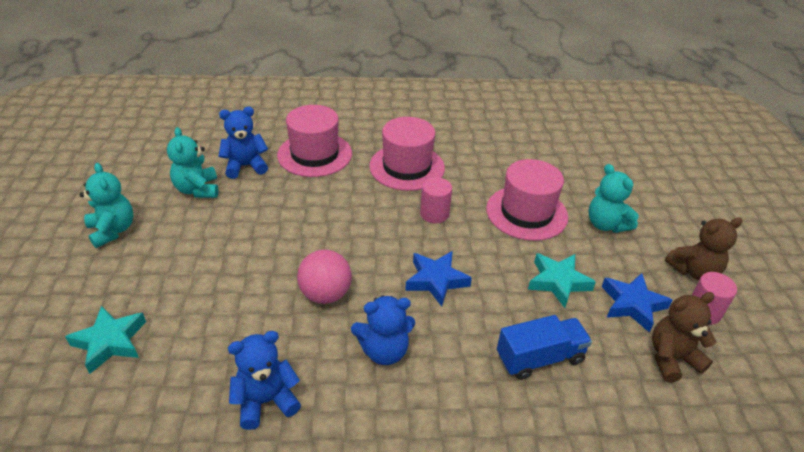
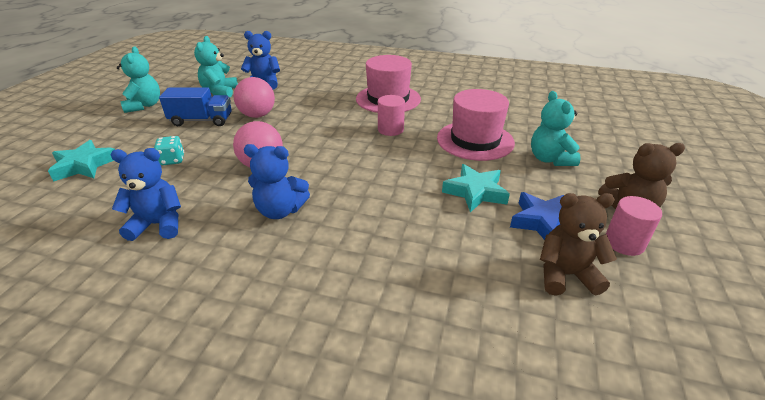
camera: 20 degrees right, 5 degrees down
(216, 309) = (172, 160): none -> turquoise dice
(271, 220) = (257, 115): none -> pink ball
(314, 154) = (320, 83): pink hat -> none
(436, 280) = (361, 172): blue star -> none
(539, 358) = (420, 245): blue truck -> blue truck (201, 120)

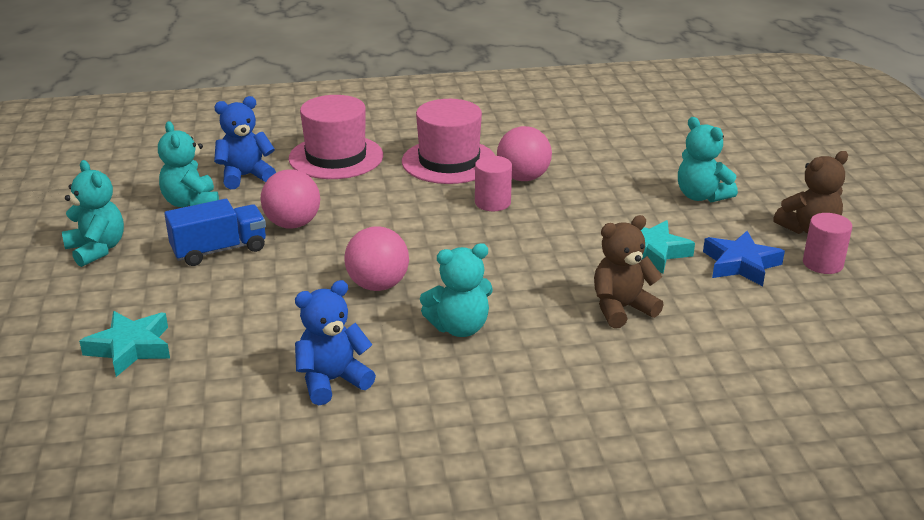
camera: 25 degrees left, 5 degrees down
(172, 160) = (249, 309): turquoise dice -> none
(280, 210) = (459, 327): blue teddy bear -> turquoise teddy bear
(426, 118) = (523, 178): none -> pink ball
(475, 140) = (604, 193): pink hat -> pink hat (336, 157)
(566, 275) = (791, 306): brown teddy bear -> brown teddy bear (621, 309)

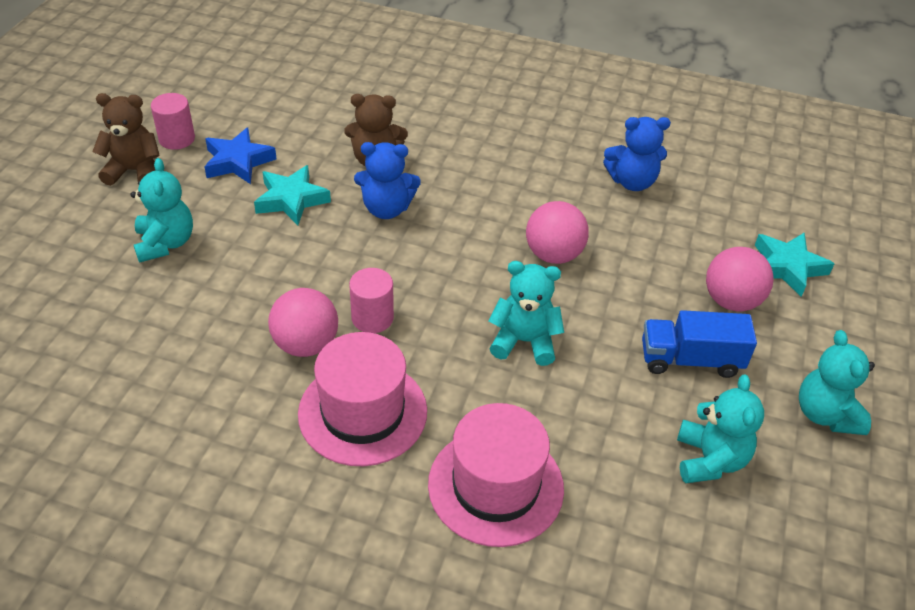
camera: 155 degrees left, 15 degrees up
(245, 176) = (629, 492): blue teddy bear -> blue teddy bear (386, 209)
(293, 224) = (601, 370): pink ball -> pink ball (731, 301)
(459, 327) = (512, 189): turquoise teddy bear -> turquoise teddy bear (524, 341)

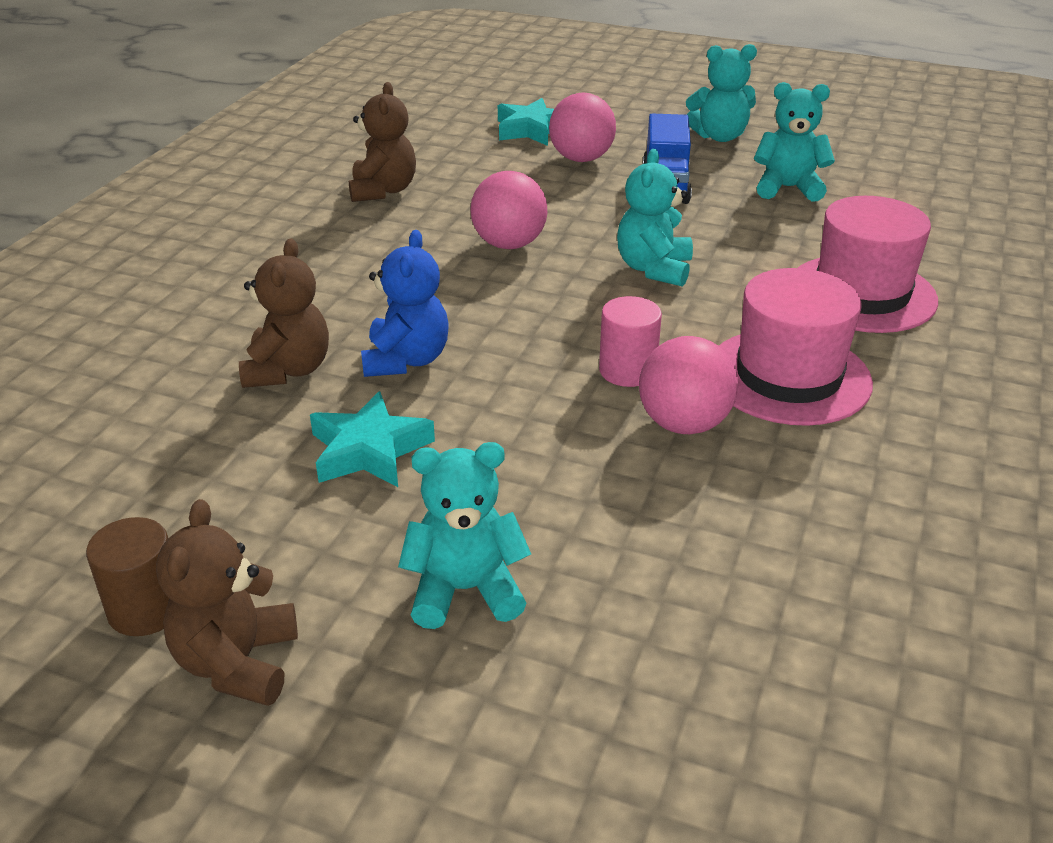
camera: 85 degrees left, 10 degrees down
(177, 139) = (146, 609): pink cylinder -> brown cylinder
(238, 161) = (249, 517): blue star -> none
(632, 181) = (383, 191): blue teddy bear -> brown teddy bear

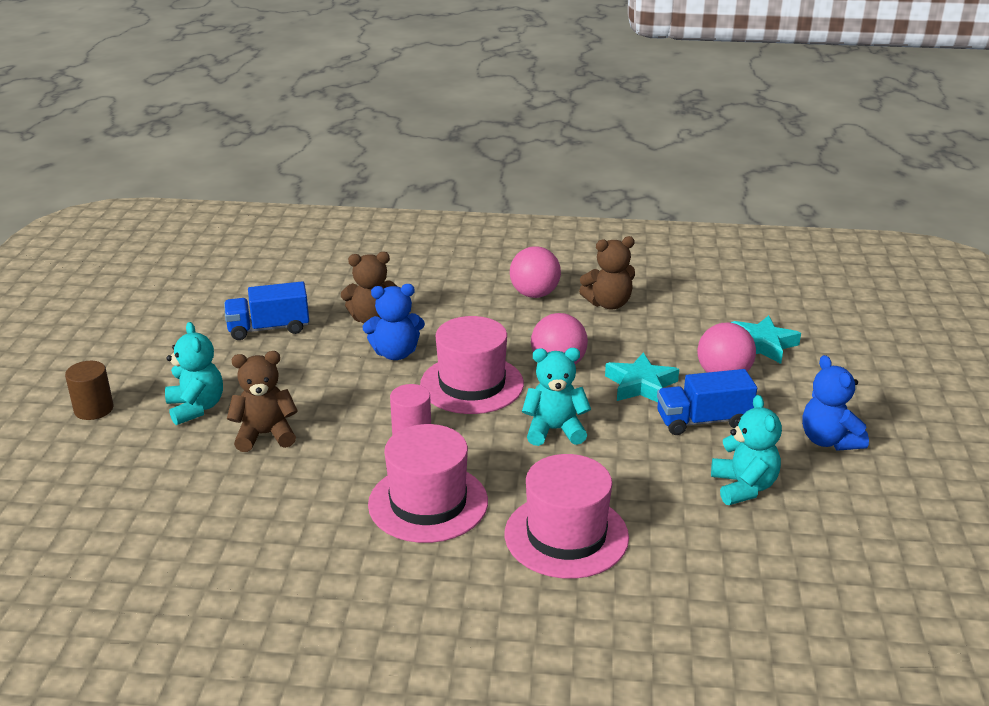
camera: 75 degrees right, 5 degrees down
(146, 609) = (177, 329): brown cylinder -> brown cylinder (94, 409)
(236, 483) = (269, 328): none -> blue truck
(237, 663) = (145, 358): brown teddy bear -> brown teddy bear (265, 435)
(369, 450) = (304, 359): turquoise star -> turquoise star (641, 385)
(524, 309) = (472, 384): none -> pink hat
(683, 424) = (357, 462): pink ball -> pink ball (534, 294)
(719, 136) = (829, 440): turquoise teddy bear -> blue teddy bear

